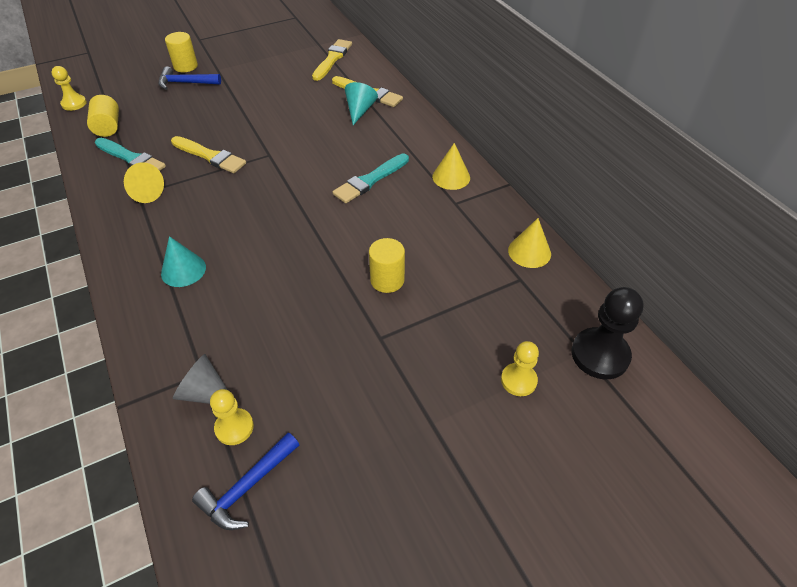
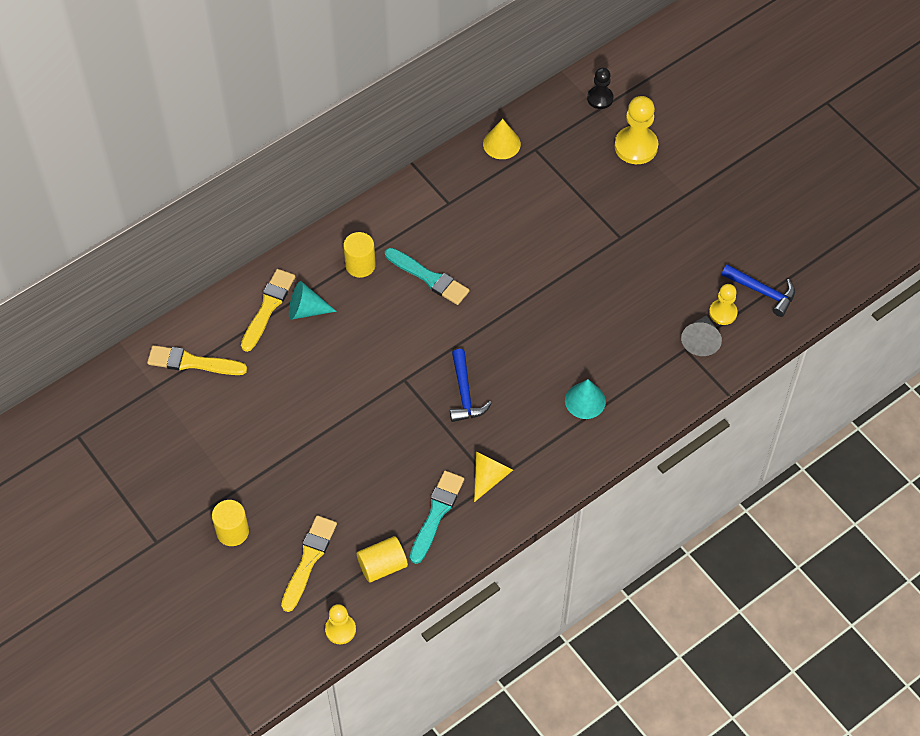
camera: 100 degrees left, 10 degrees up
(185, 83) = (274, 516): blue hammer -> blue hammer (464, 393)
(210, 156) = (417, 436): yellow brush -> yellow brush (309, 560)
(387, 280) = (559, 242): yellow cylinder -> yellow cylinder (360, 265)
(451, 177) = (410, 210): yellow cone -> none
(518, 380) = (636, 146): yellow pawn -> yellow pawn, size x1.64
(600, 355) = (600, 98): black pawn -> black pawn, size x0.61

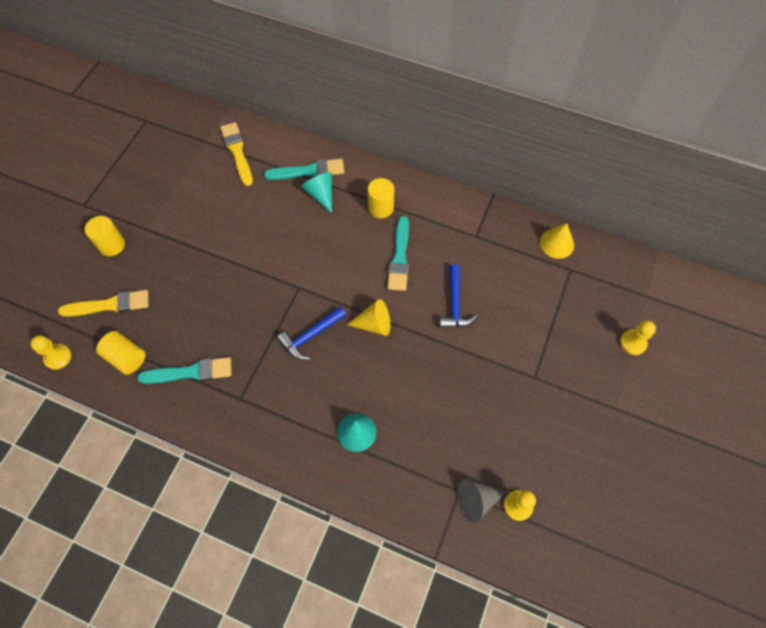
camera: 60 degrees right, 5 degrees up
(268, 307) = (308, 171): yellow brush -> turquoise brush
(489, 476) = (244, 394): yellow cone -> yellow cone (374, 324)
(600, 98) = (657, 291): black pawn -> none
(636, 146) = (633, 343): yellow pawn -> yellow pawn, size x0.61
(762, 292) = (564, 531): blue hammer -> blue hammer (454, 304)

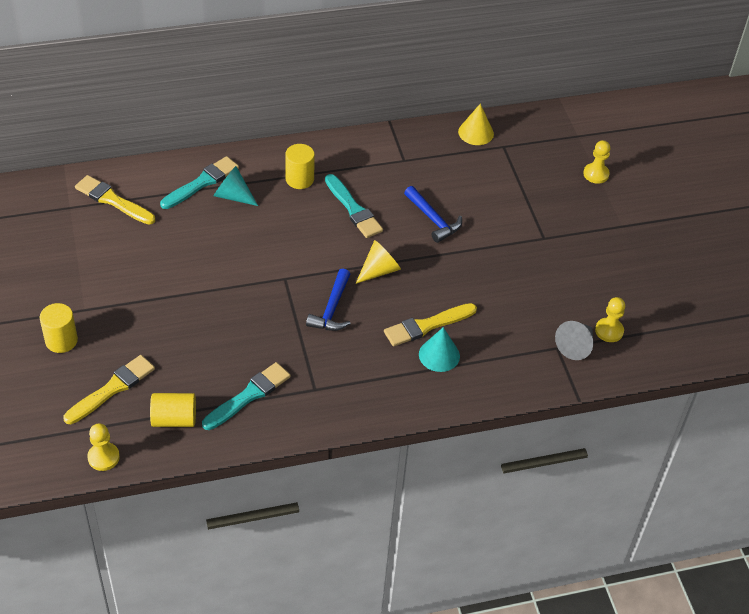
camera: 40 degrees left, 15 degrees down
(369, 398) = (427, 325): none -> yellow brush

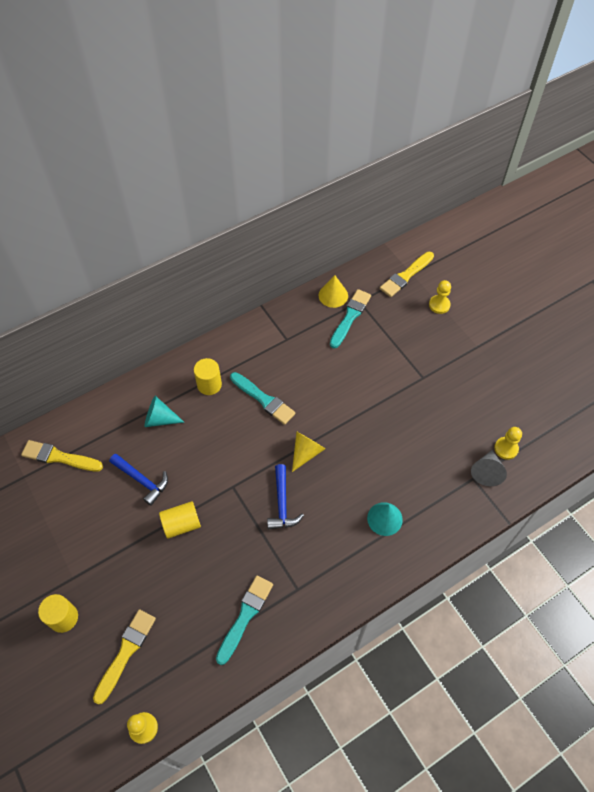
camera: 15 degrees left, 10 degrees up
(174, 419) = (190, 664): yellow cylinder -> yellow cylinder (181, 524)
(202, 183) = (129, 414): turquoise brush -> turquoise brush (350, 317)
(427, 325) = (364, 493): yellow brush -> yellow brush (406, 276)
(433, 219) = (331, 389): blue hammer -> blue hammer (142, 480)

